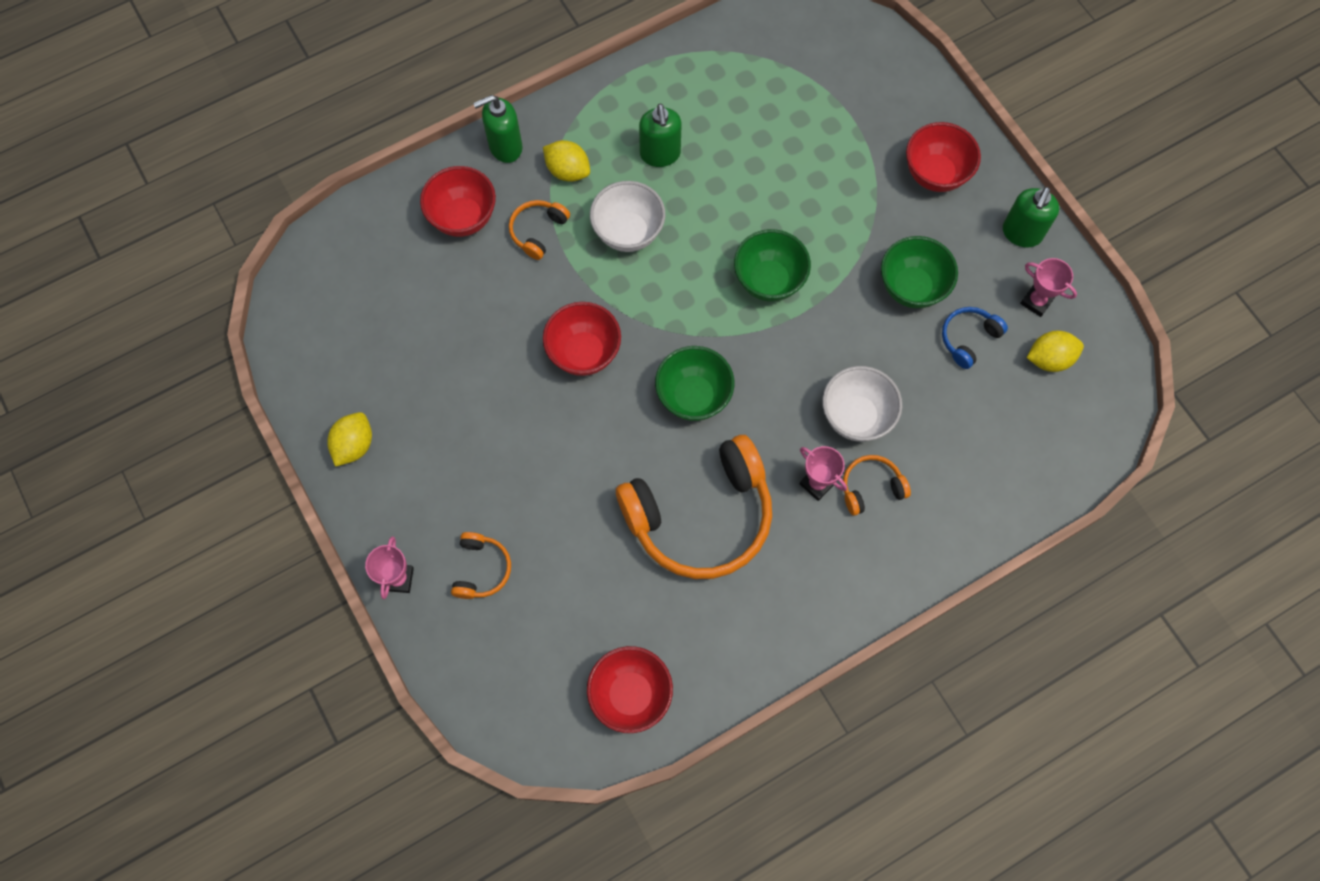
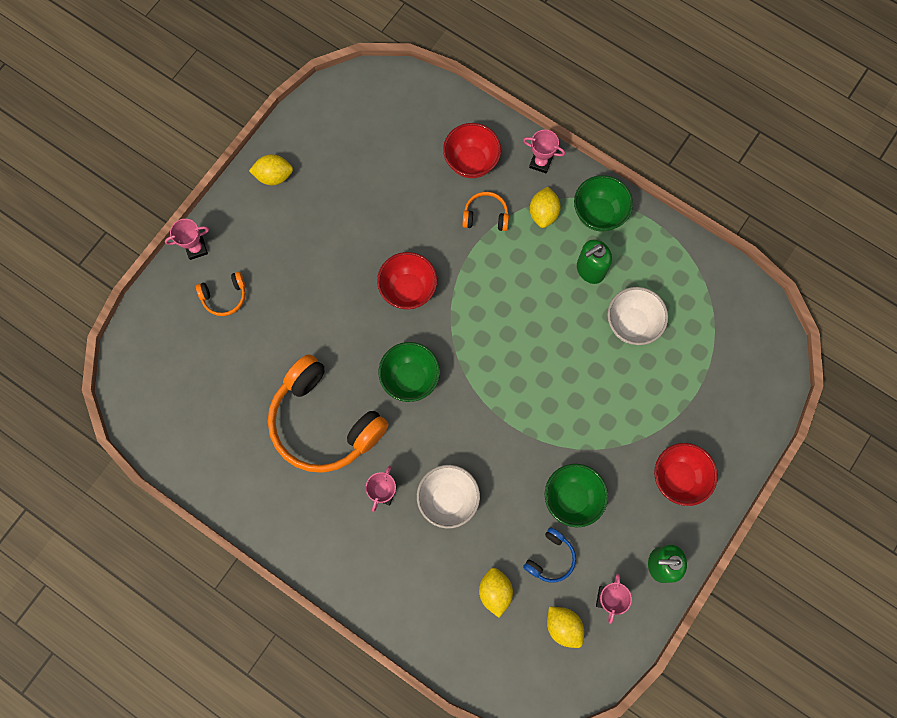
camera: 65 degrees right, 5 degrees up
(505, 147) = (540, 162): green soap dispenser -> pink trophy
(628, 233) = (515, 277): white bowl -> white bowl (632, 324)
(630, 695) = (180, 431): red bowl -> none
(769, 281) = (526, 391): green bowl -> green bowl (598, 214)
(871, 488) = (398, 532): orange headphones -> none
(968, 339) = (550, 558): blue headphones -> blue headphones turned 105 degrees clockwise
(982, 412) = (495, 591): none -> yellow lemon

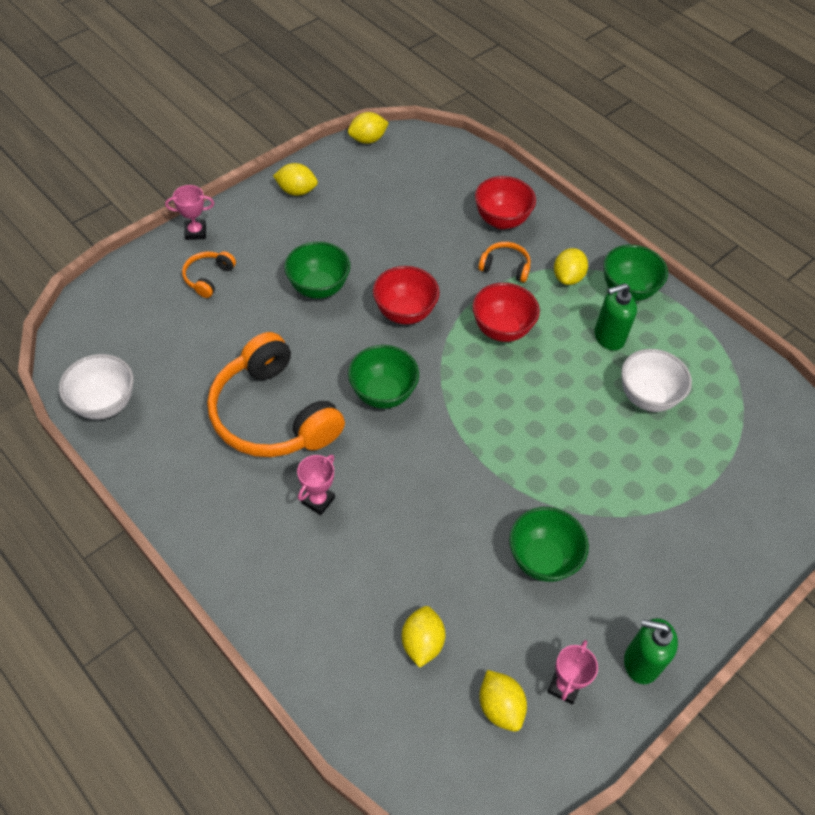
camera: 10 degrees right, 20 degrees down
(224, 296) = (208, 277): orange headphones -> orange headphones turned 120 degrees clockwise
(323, 94) = (367, 140): none -> yellow lemon
(325, 282) = (318, 288): none -> green bowl
(448, 499) = (392, 525): white bowl -> white bowl (105, 404)
(540, 162) = (574, 235): pink trophy -> none
(550, 558) = (501, 620): blue headphones -> none
(678, 478) = (678, 567): red bowl -> red bowl (501, 330)

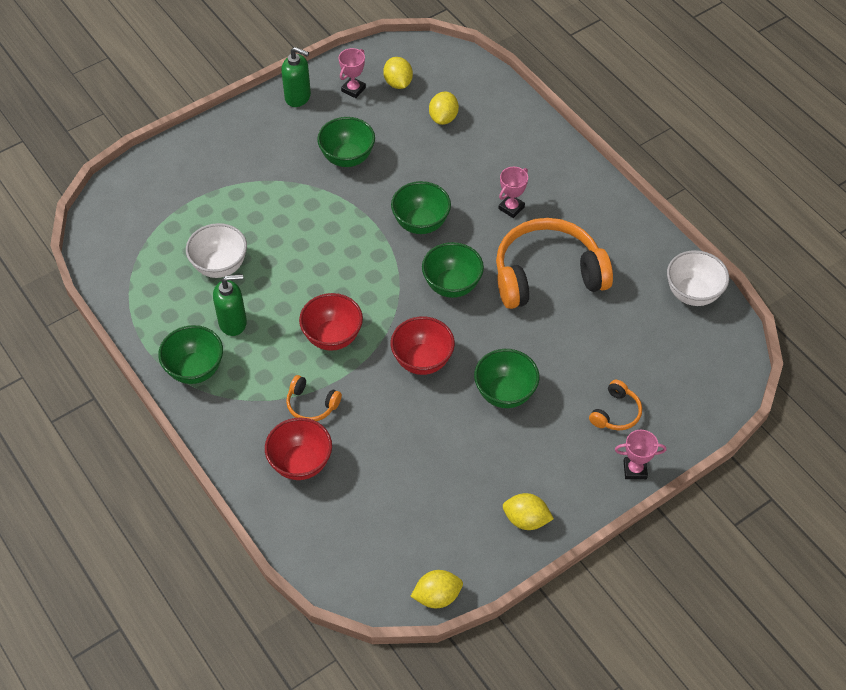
camera: 170 degrees left, 0 degrees up
(273, 414) = (547, 275): orange headphones -> orange headphones turned 75 degrees counterclockwise
(429, 469) = (421, 223): none -> green bowl
(567, 277) = (250, 388): yellow lemon -> none

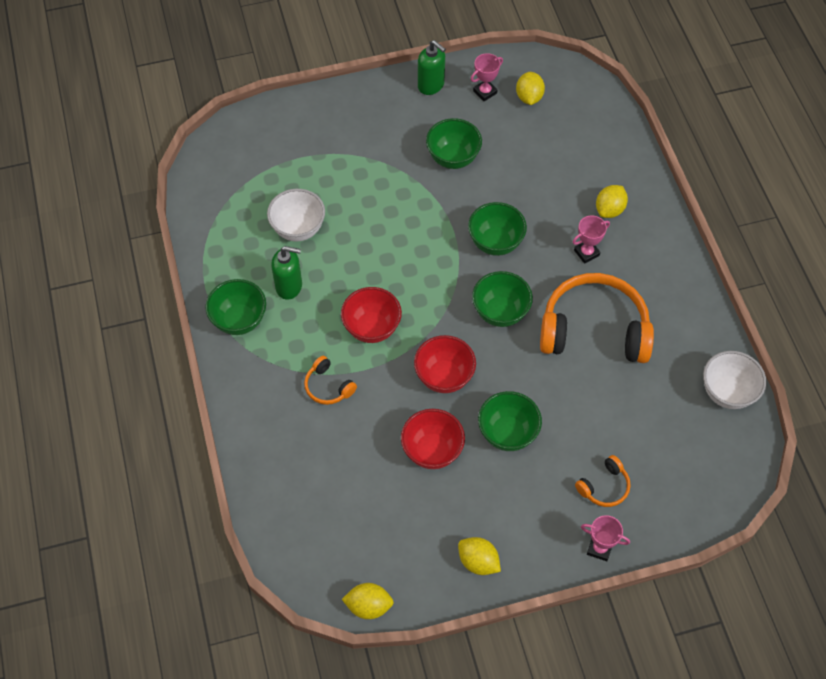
camera: 20 degrees right, 5 degrees up
(301, 463) = (297, 439): red bowl -> red bowl (432, 451)
(443, 118) = (558, 144): yellow lemon -> yellow lemon (609, 210)

